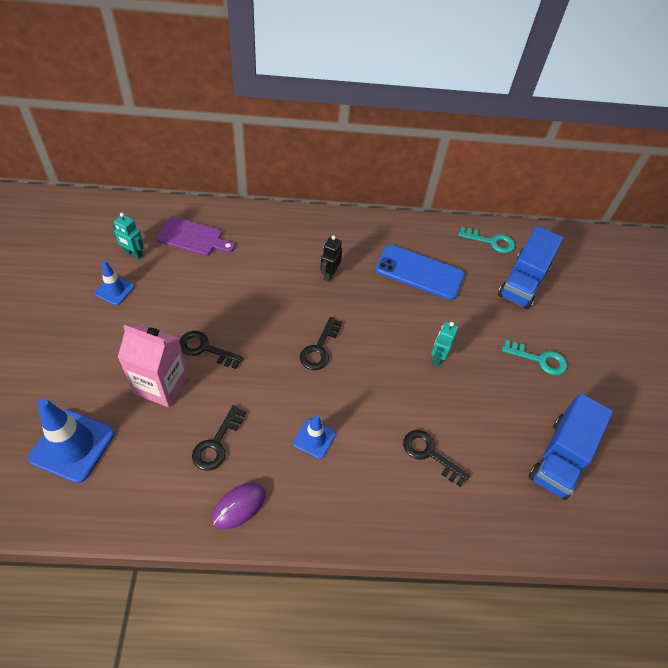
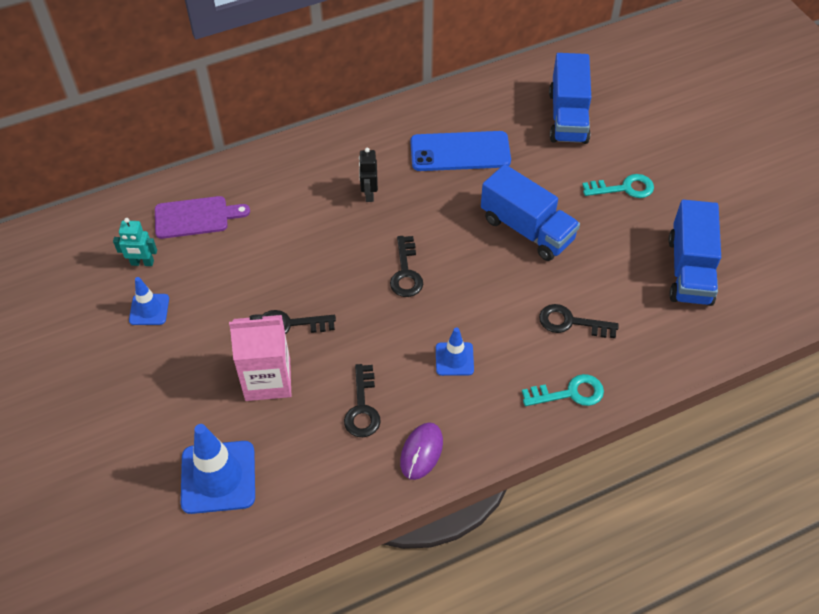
camera: 20 degrees left, 0 degrees up
(437, 357) = (527, 229): turquoise robot -> blue truck
(490, 241) = (513, 88): turquoise key -> turquoise key (569, 393)

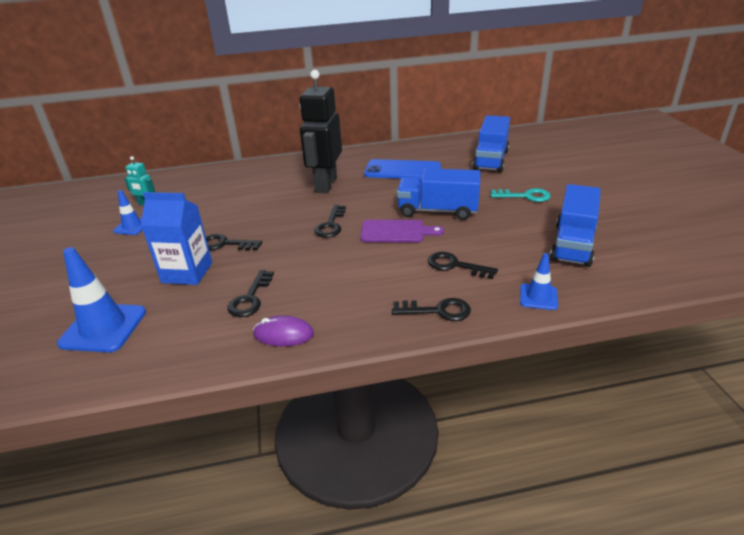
camera: 15 degrees right, 20 degrees down
(195, 217) = (199, 186): purple cutting board -> purple cutting board (396, 232)
(268, 379) = (187, 272): pink carton -> blue carton
(369, 194) = (325, 185): black robot -> black robot, size x2.26
(421, 452) = (283, 334): purple mouse -> purple mouse turned 60 degrees clockwise
(454, 359) = (344, 277): blue traffic cone -> blue traffic cone (538, 297)
(527, 229) = (437, 211): blue truck -> blue truck turned 135 degrees clockwise
(569, 393) = (437, 311): turquoise key -> black key

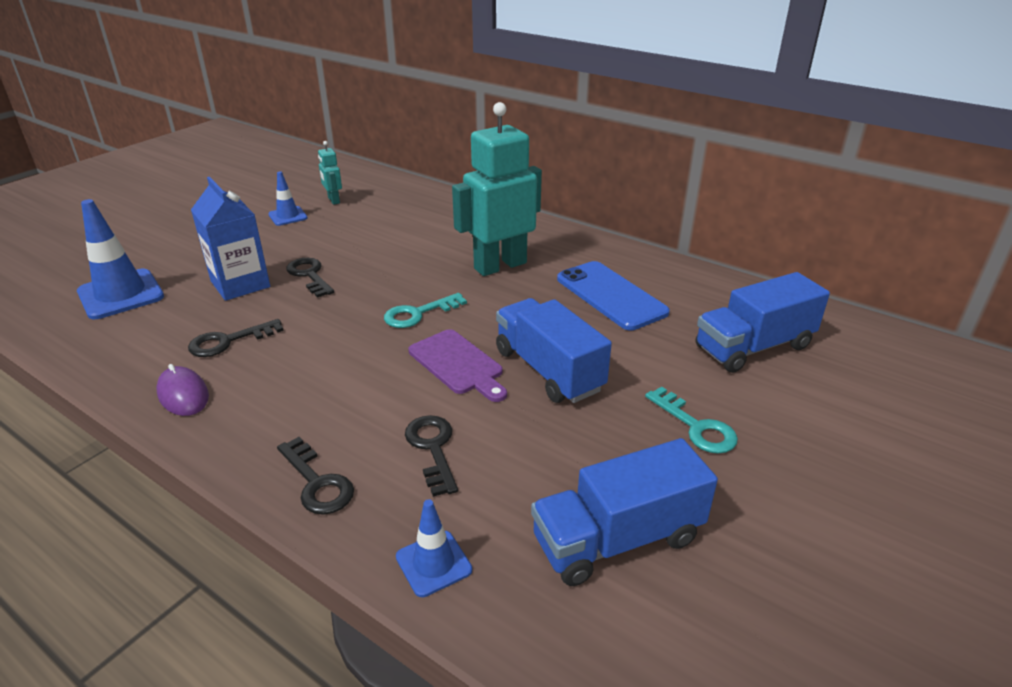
camera: 45 degrees right, 0 degrees up
(325, 185) = (500, 266): black robot -> turquoise robot
(331, 225) = (419, 313): black key -> turquoise key

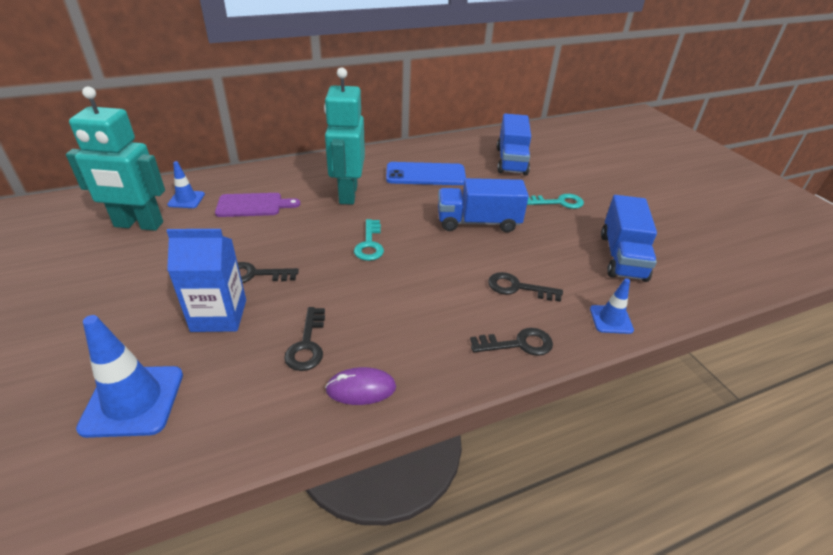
camera: 60 degrees left, 5 degrees up
(288, 216) = (128, 256): blue traffic cone -> blue traffic cone (186, 199)
(333, 200) = (138, 225): turquoise robot -> turquoise robot, size x2.26
(458, 364) = (443, 249): purple cutting board -> purple cutting board (253, 205)

